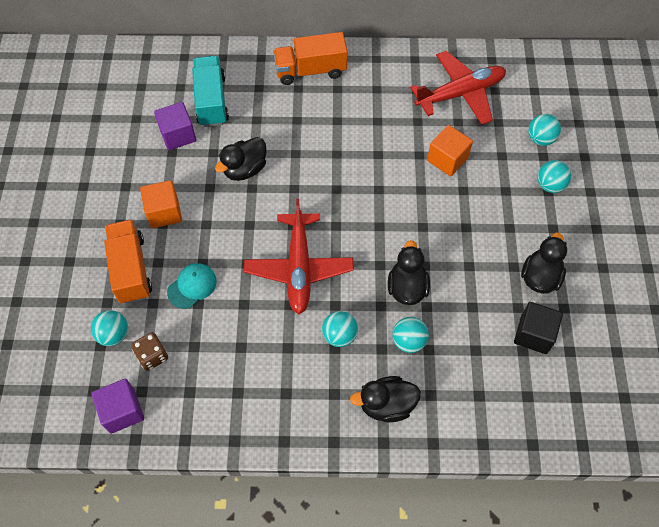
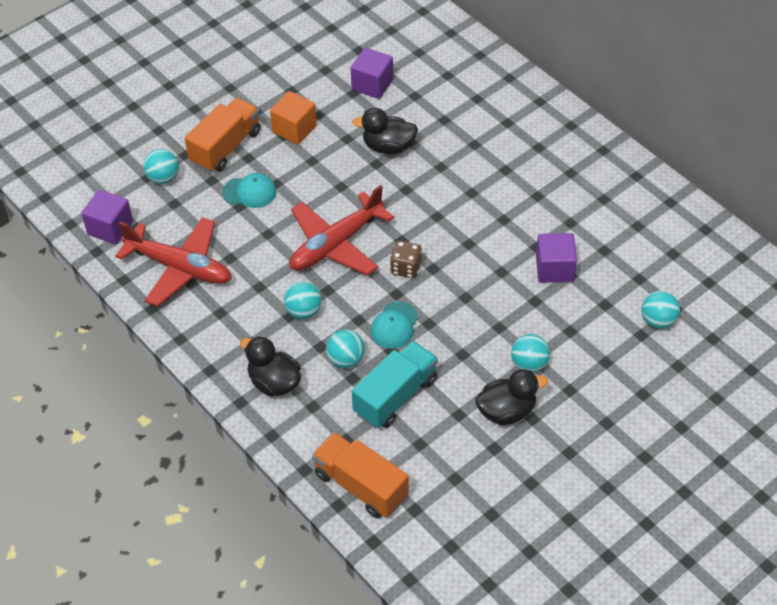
camera: 50 degrees right, 10 degrees down
(152, 356) = (169, 212): brown dice -> brown dice (406, 268)
(211, 101) = (428, 80): turquoise truck -> turquoise truck (395, 396)
(310, 70) = (535, 117): orange truck -> orange truck (361, 486)
(407, 287) = (394, 325): black duck -> turquoise cap
(447, 159) = (554, 269): orange cube -> purple cube
(460, 94) = (638, 232): red plane -> red plane (180, 268)
(533, 334) = (444, 442): black cube -> none
(550, 185) = (614, 359): turquoise ball -> turquoise ball (529, 364)

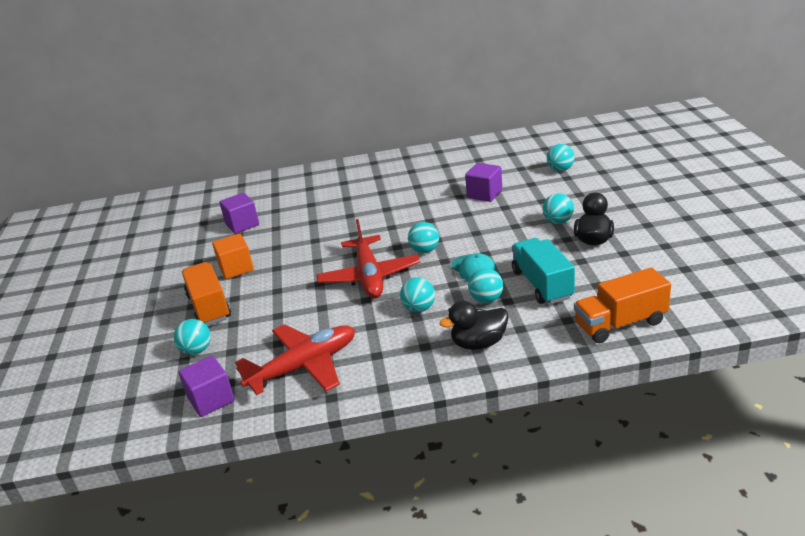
camera: 55 degrees left, 20 degrees down
(249, 192) = (269, 306): turquoise cap -> none
(388, 147) = (306, 231): black duck -> none
(406, 268) = (425, 251): brown dice -> turquoise ball

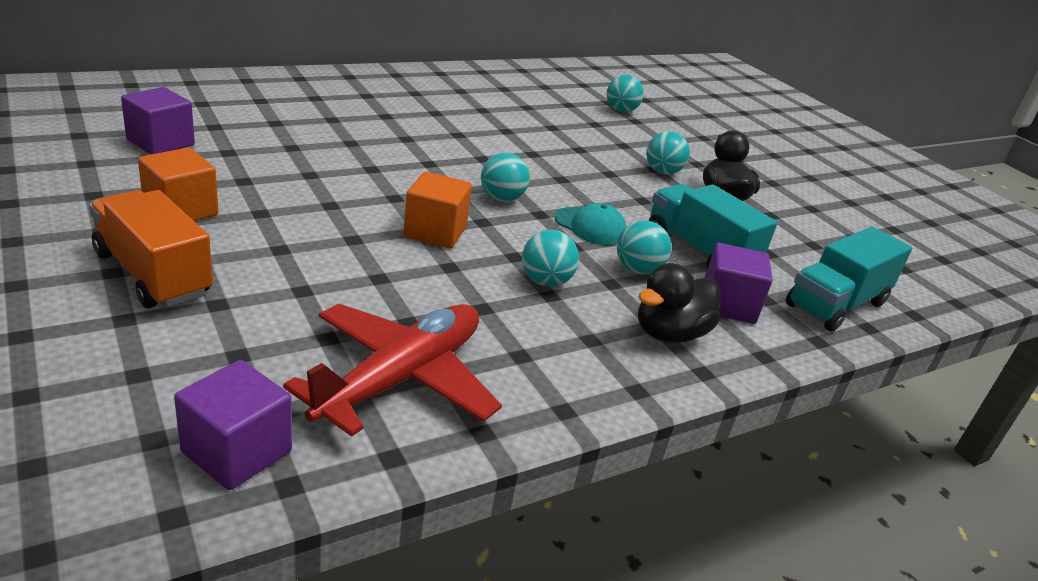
camera: 30 degrees left, 0 degrees up
(196, 350) = (160, 354): turquoise ball -> none
(369, 276) = (435, 232): red plane -> orange cube
(484, 194) = (540, 131): purple cube -> purple cube (728, 305)
(620, 323) = (836, 304): orange truck -> turquoise truck

